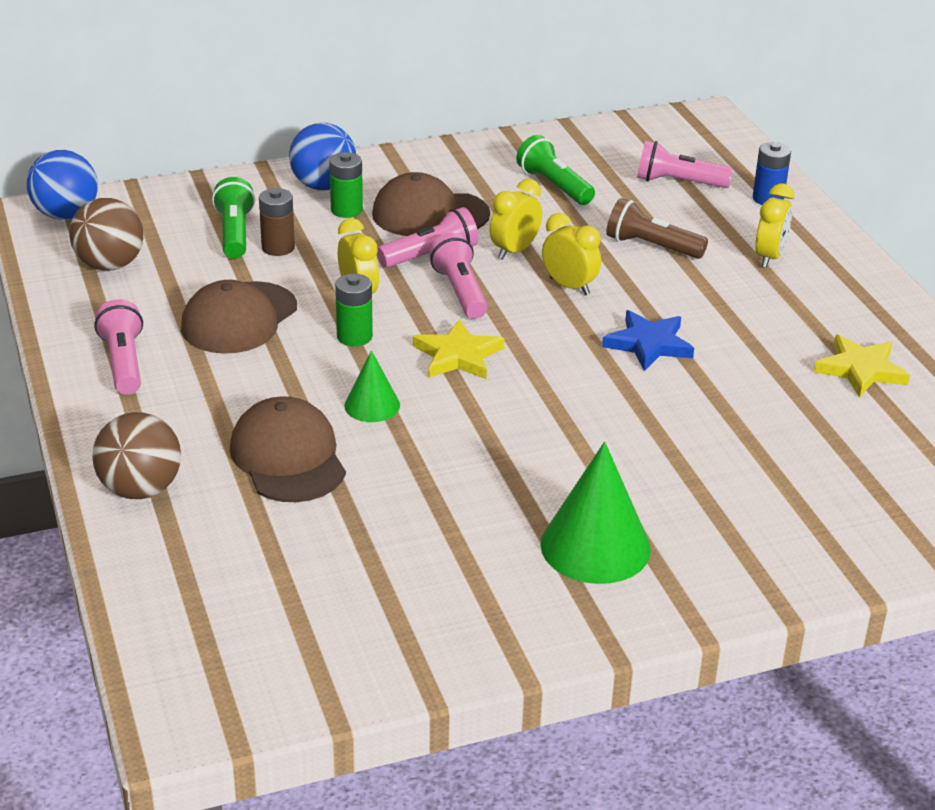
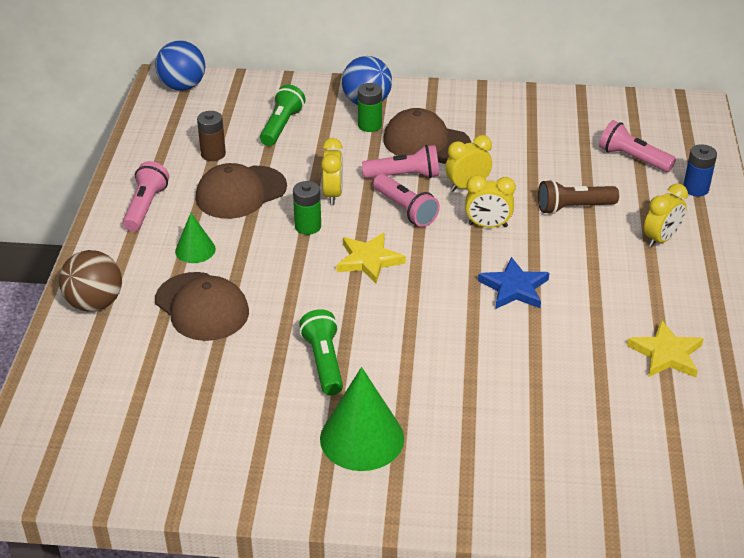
camera: 25 degrees right, 5 degrees up
(110, 265) = (185, 131): brown ball -> none
(278, 247) = (303, 144): brown battery -> brown battery (213, 154)
(288, 457) = (202, 307): brown cap -> brown cap turned 135 degrees clockwise
(372, 405) = (283, 283): green cone -> green cone (195, 250)
(460, 291) = (405, 209): pink flashlight -> pink flashlight turned 135 degrees clockwise
(554, 186) = (534, 140): green flashlight -> green flashlight (324, 362)
(569, 286) = (487, 225): yellow clock -> yellow clock turned 120 degrees clockwise
(651, 246) = (573, 207): brown flashlight -> brown flashlight turned 60 degrees counterclockwise

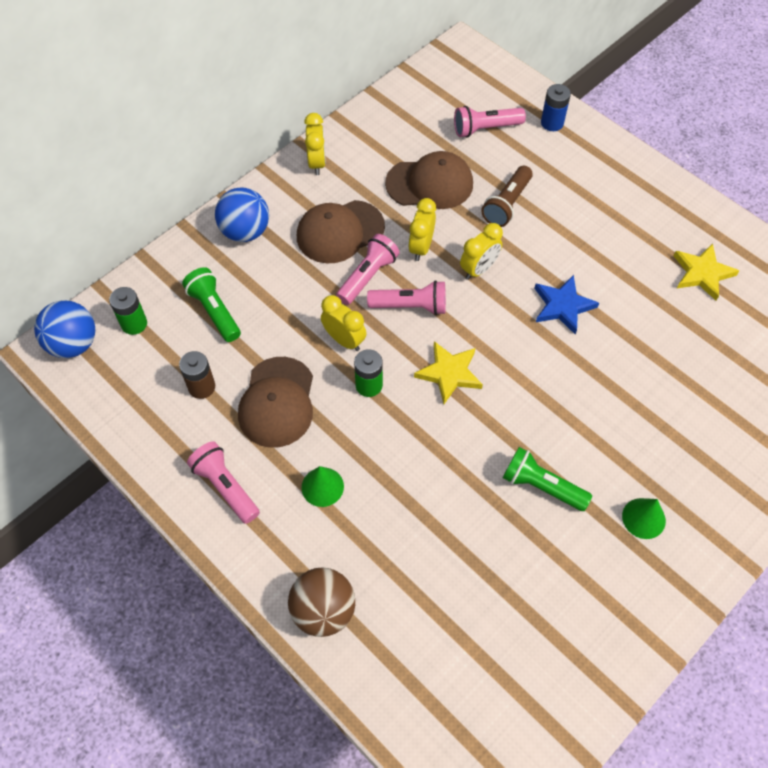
camera: 50 degrees left, 20 degrees up
(202, 307) = (401, 529): brown cap -> brown cap (430, 183)
(362, 438) = (643, 518): green cone -> green cone, size x0.56
(369, 125) = (279, 251): green battery -> green battery (134, 324)
(661, 239) = (586, 184): yellow clock -> yellow clock (317, 163)

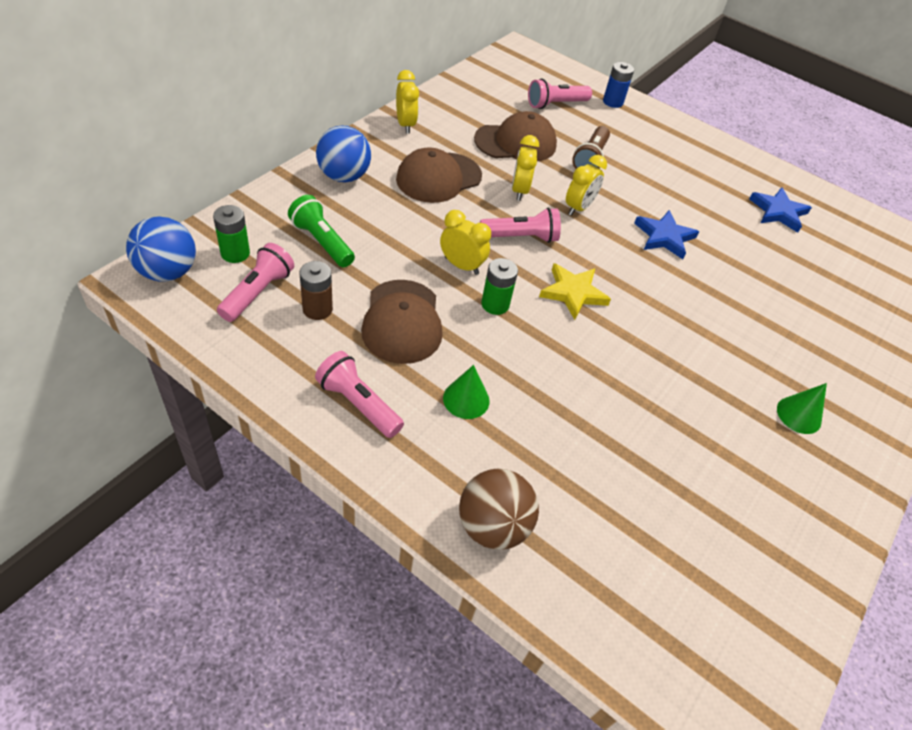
camera: 15 degrees left, 10 degrees down
(367, 276) = (473, 213): pink flashlight -> pink flashlight (258, 292)
(541, 486) = (691, 390): green flashlight -> none
(702, 273) = (778, 212): yellow star -> blue star

